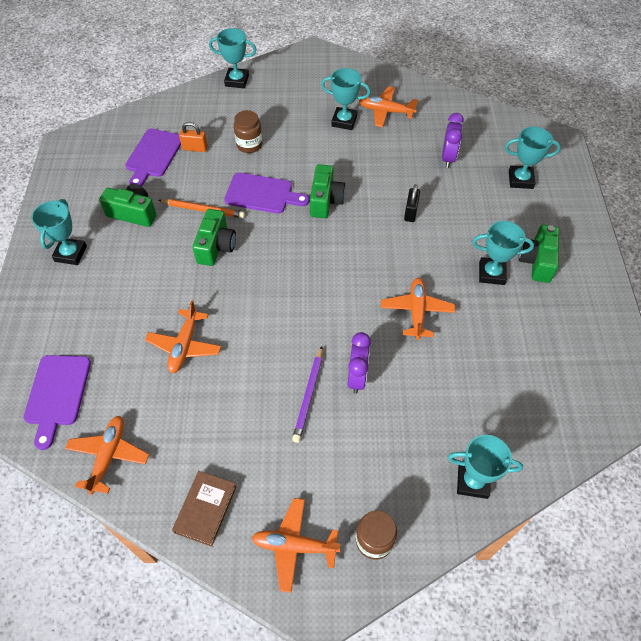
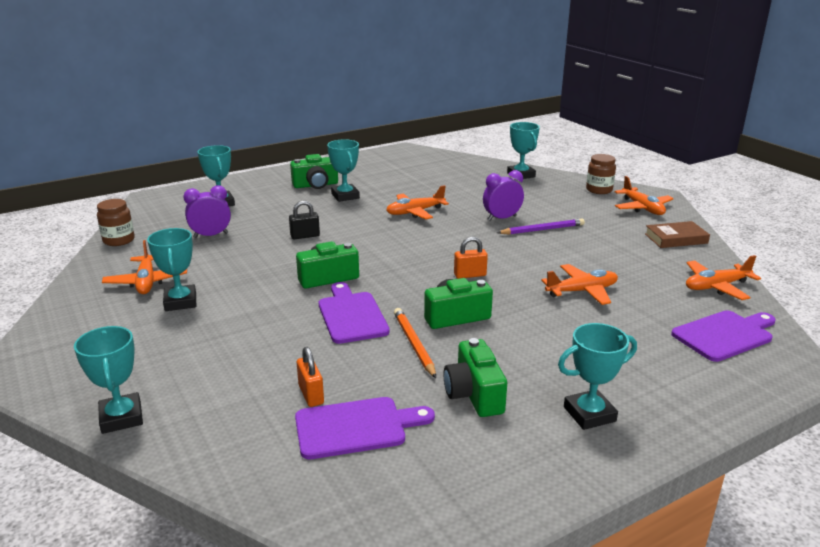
camera: 120 degrees left, 30 degrees down
(249, 145) = (271, 353): brown jar -> brown jar (119, 240)
(265, 286) = (470, 275): none -> orange padlock

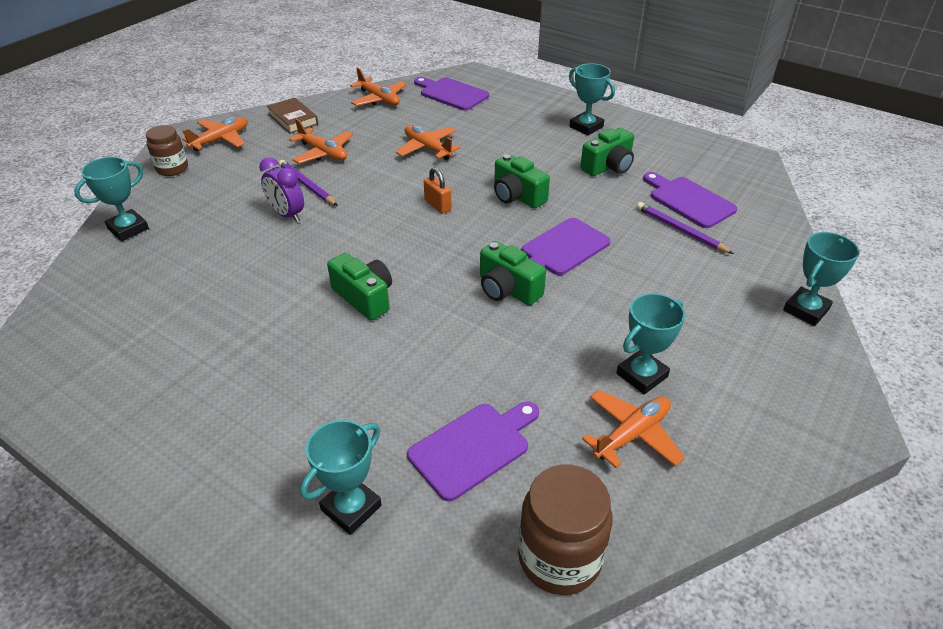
camera: 115 degrees left, 15 degrees up
(119, 240) = (559, 558): brown jar -> brown jar, size x1.54
(211, 235) = (473, 447): purple clock -> purple cutting board
(305, 236) = (419, 349): black padlock -> none
(311, 395) = (680, 230): orange padlock -> purple pencil
(315, 185) = (224, 419): green camera -> green camera (364, 297)
(345, 196) = (262, 365): turquoise trophy -> none
(414, 344) = (574, 205): orange pencil -> none
(415, 212) = (296, 281): orange plane -> orange plane (323, 153)

